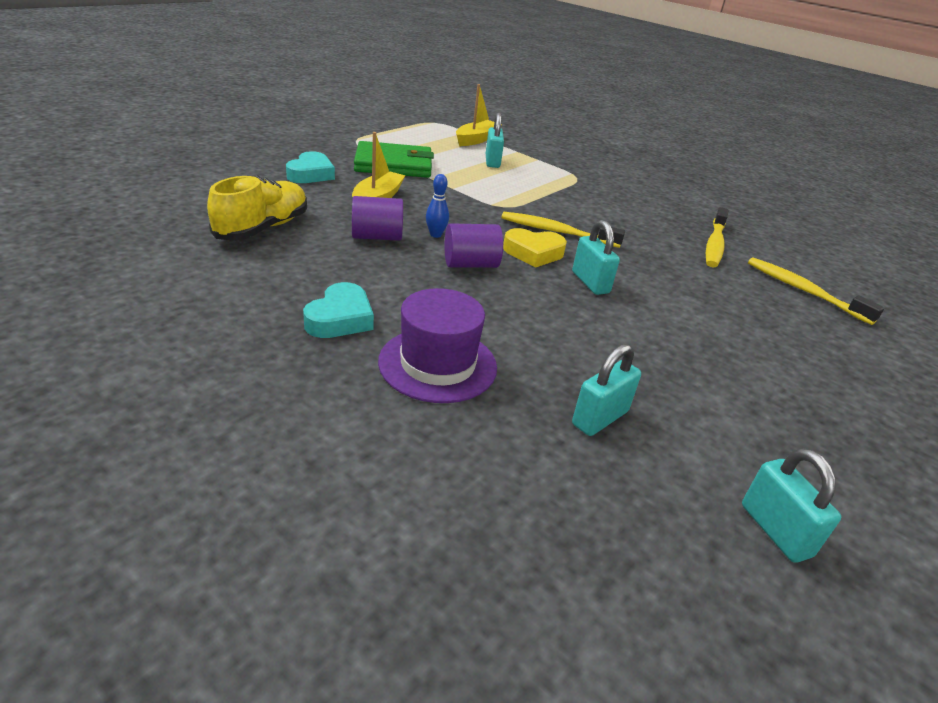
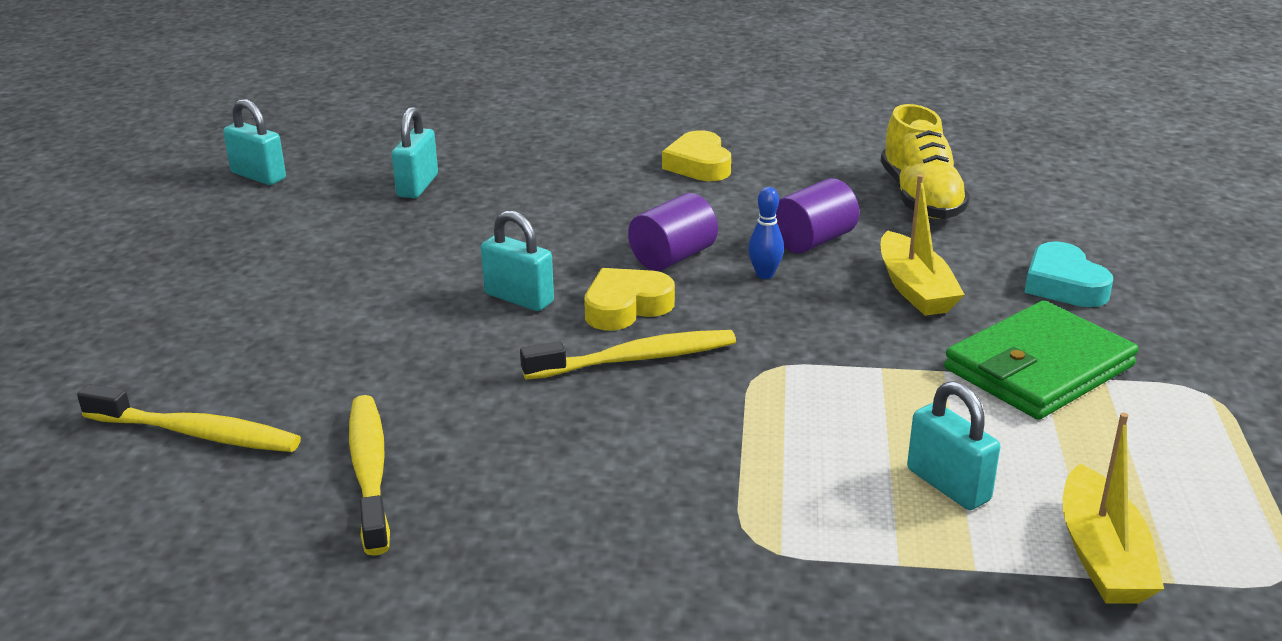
camera: 150 degrees right, 5 degrees down
(340, 318) = (699, 165): turquoise heart -> yellow heart
(438, 364) = (578, 169): purple hat -> none

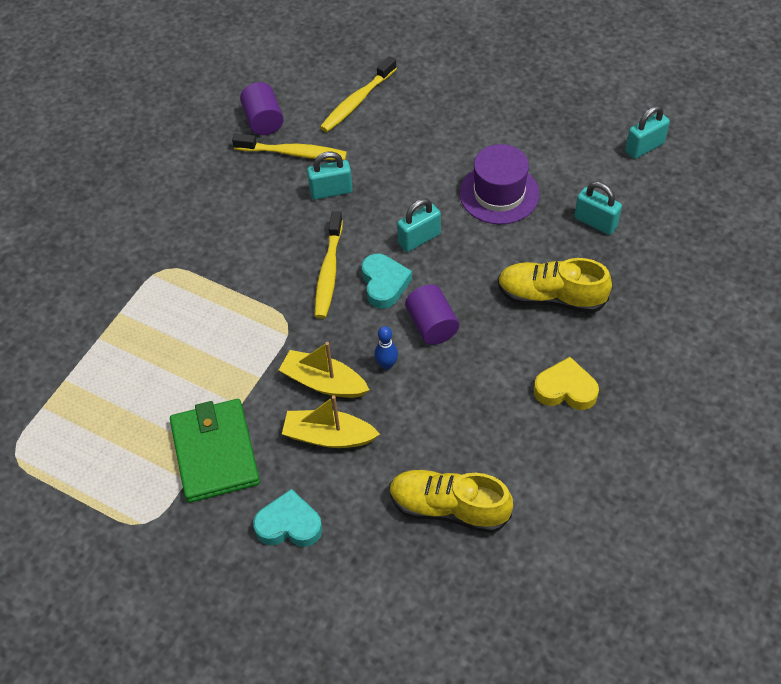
camera: 115 degrees right, 25 degrees up
(392, 256) = (499, 193): none -> purple hat
(565, 193) = (551, 297): none -> yellow shoe
(626, 307) = (384, 284): yellow heart -> turquoise heart
(813, 241) = (416, 409): purple cylinder -> purple cylinder (263, 121)
(948, 485) = (153, 356): turquoise padlock -> turquoise padlock (331, 191)
(1102, 555) = (73, 389): yellow boat -> yellow boat (324, 382)

